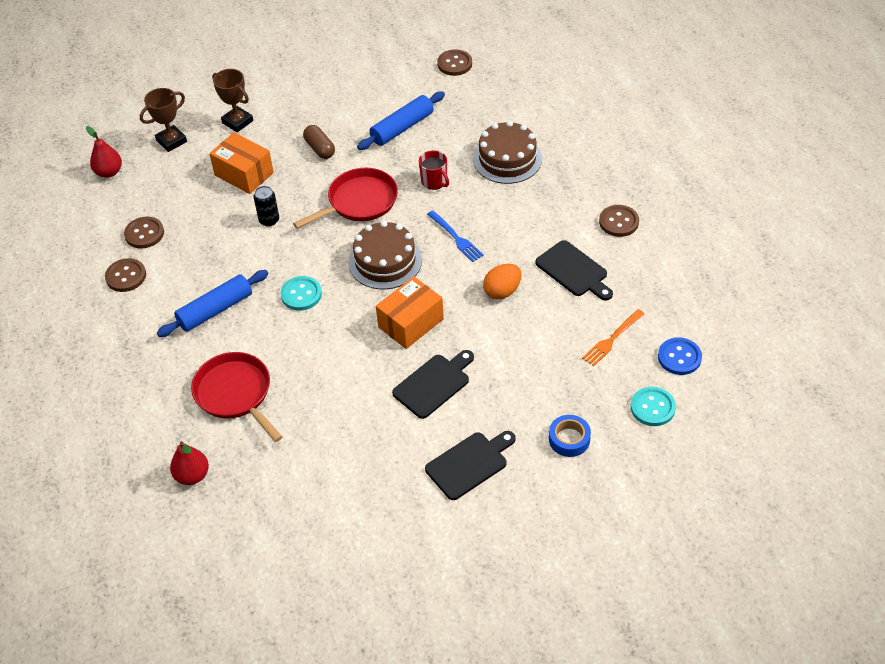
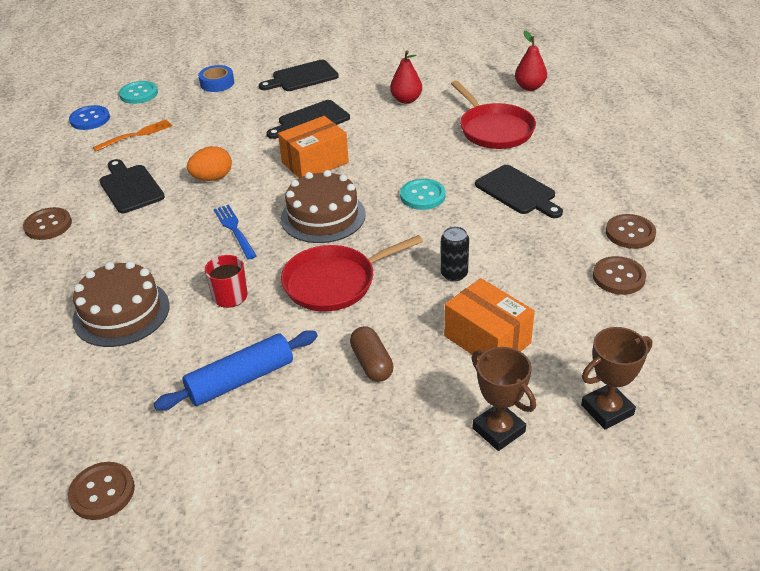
camera: 170 degrees left, 10 degrees down
(109, 172) = (697, 370): red pear -> red pear (406, 100)
(215, 310) = (518, 192): blue rolling pin -> black cutting board

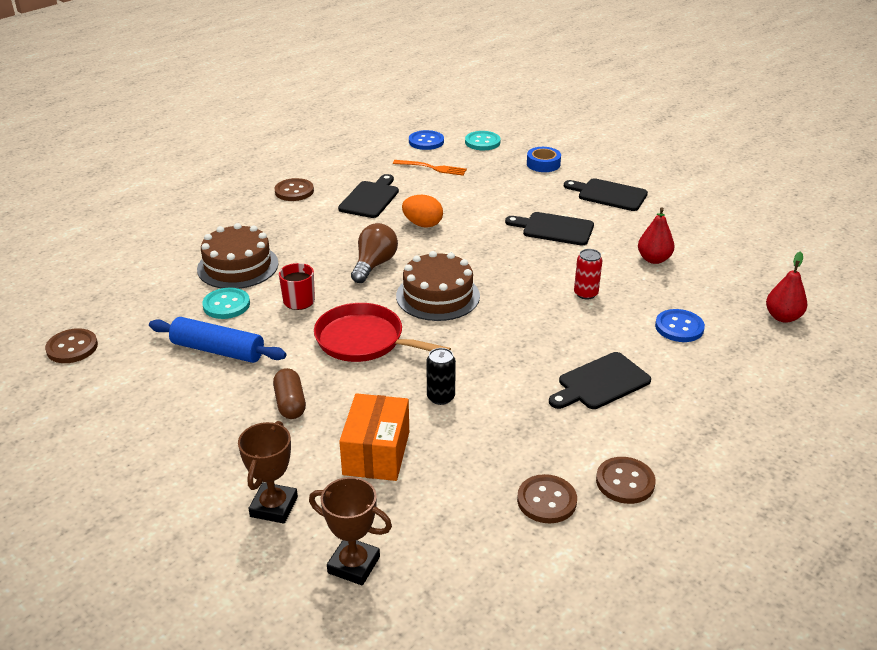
camera: 50 degrees right, 5 degrees down
(234, 230) = (374, 265): blue fork -> brown light bulb
(315, 162) = (501, 258): orange box -> none
(372, 363) = (290, 403): brown capsule -> brown capsule turned 45 degrees counterclockwise
(409, 147) = (585, 294): none -> red can
(422, 196) = (526, 332): turquoise button -> turquoise button (226, 305)
(494, 130) = (679, 327): red pan -> blue button
(518, 192) = (600, 383): black cutting board -> black cutting board turned 45 degrees clockwise

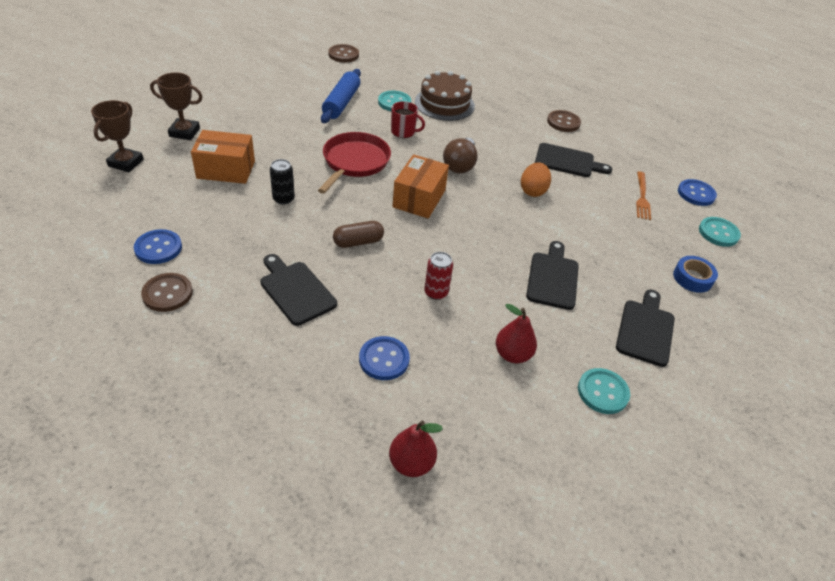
camera: 80 degrees right, 10 degrees up
(290, 403) = (282, 133): brown capsule -> brown capsule (358, 242)
(374, 265) = (460, 165): brown light bulb -> brown light bulb turned 90 degrees clockwise
(437, 296) = (419, 198): brown cake -> orange box
(546, 500) = (158, 248): brown button -> blue button
(681, 223) = (602, 392): none -> turquoise button

